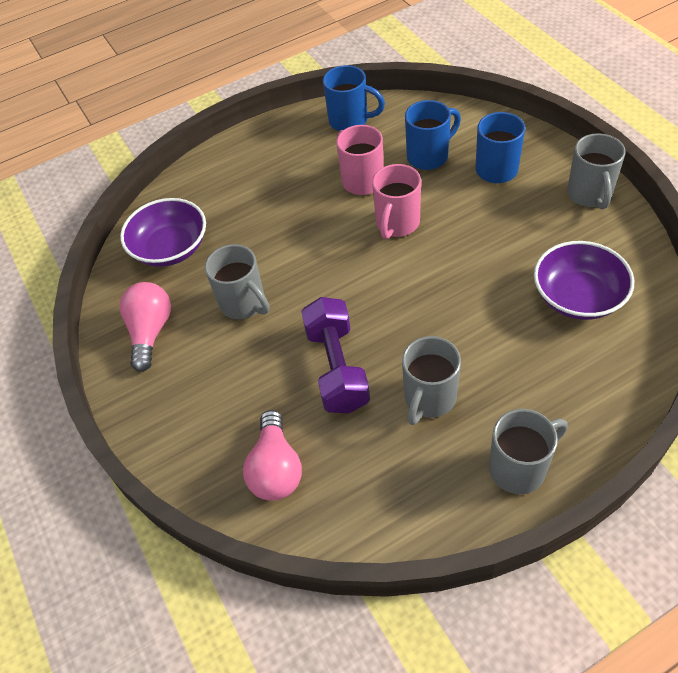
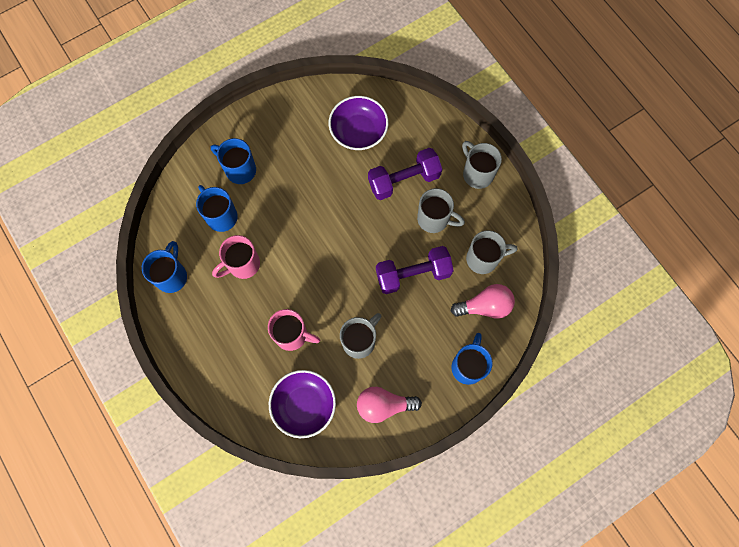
camera: 100 degrees left, 20 degrees up
(184, 439) = (468, 366): none -> blue mug
(397, 224) = (290, 239): pink mug -> pink mug (292, 335)
(497, 357) = (404, 180): none -> purple dumbbell
(590, 195) = (271, 114): grey mug -> grey mug (483, 259)

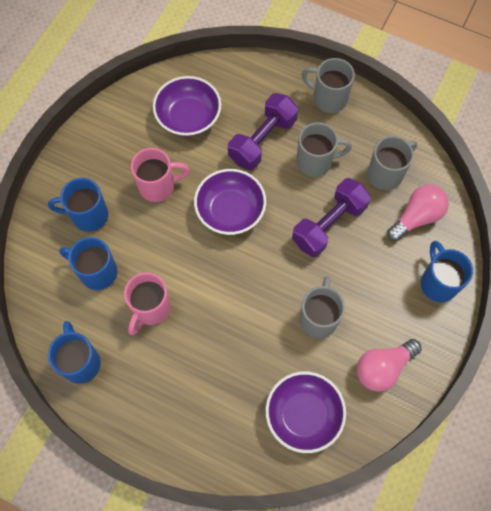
camera: 30 degrees left, 5 degrees down
(292, 335) = (247, 351): pink mug -> pink mug (158, 186)
(345, 222) = (230, 210): none -> purple bowl

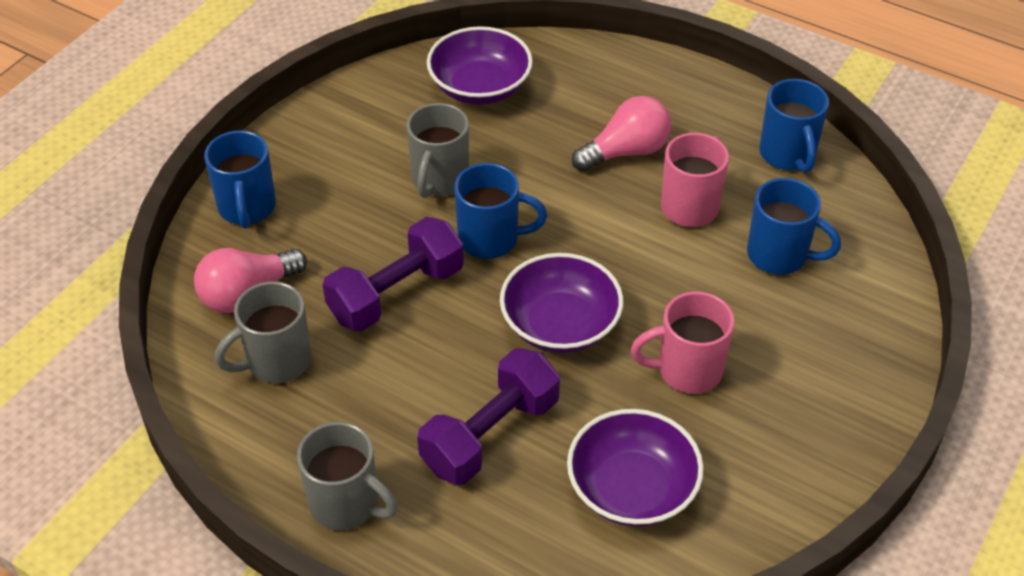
camera: 175 degrees left, 20 degrees down
(88, 215) = (806, 334): blue mug -> blue mug (491, 239)
(316, 162) = (397, 390): grey mug -> none
(383, 368) = (361, 123): pink light bulb -> pink light bulb (626, 152)

